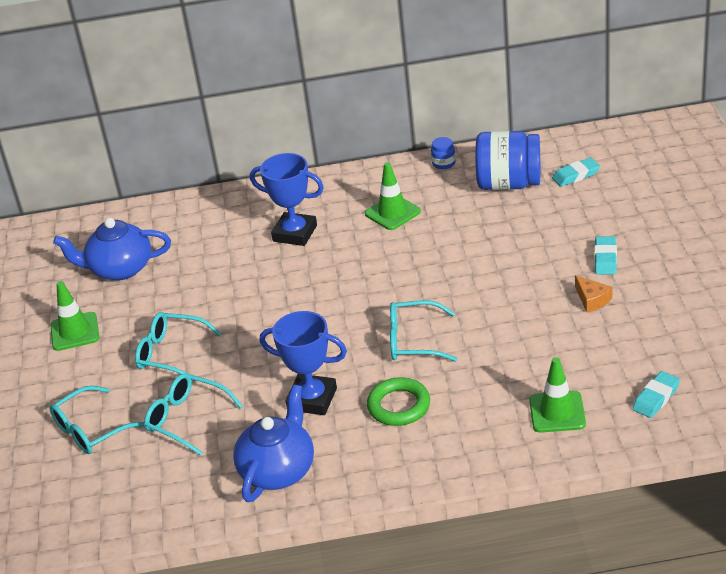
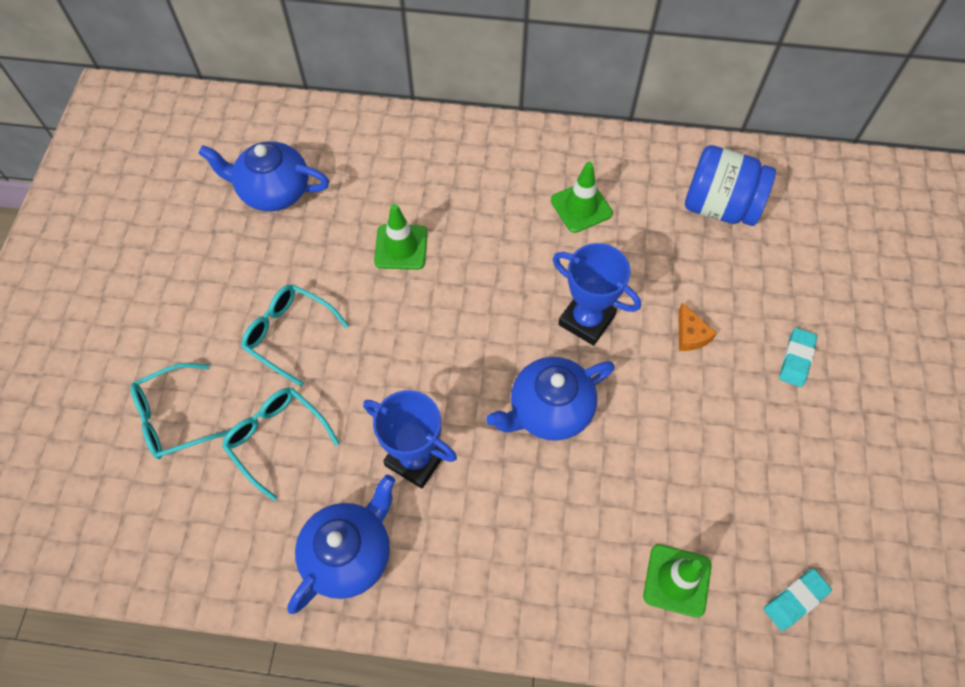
camera: 10 degrees right, 25 degrees up
(75, 332) = (201, 267): green traffic cone -> green traffic cone (401, 247)
(295, 233) = (469, 202): blue trophy -> blue trophy (586, 320)
(399, 406) = (505, 504): green ring -> none
(413, 341) = (549, 410): turquoise glasses -> blue teapot
(444, 163) = (657, 151): blue jar -> none
(576, 175) = (797, 219): turquoise eraser -> none
(592, 300) = (764, 418): orange cheese -> orange cheese (690, 335)

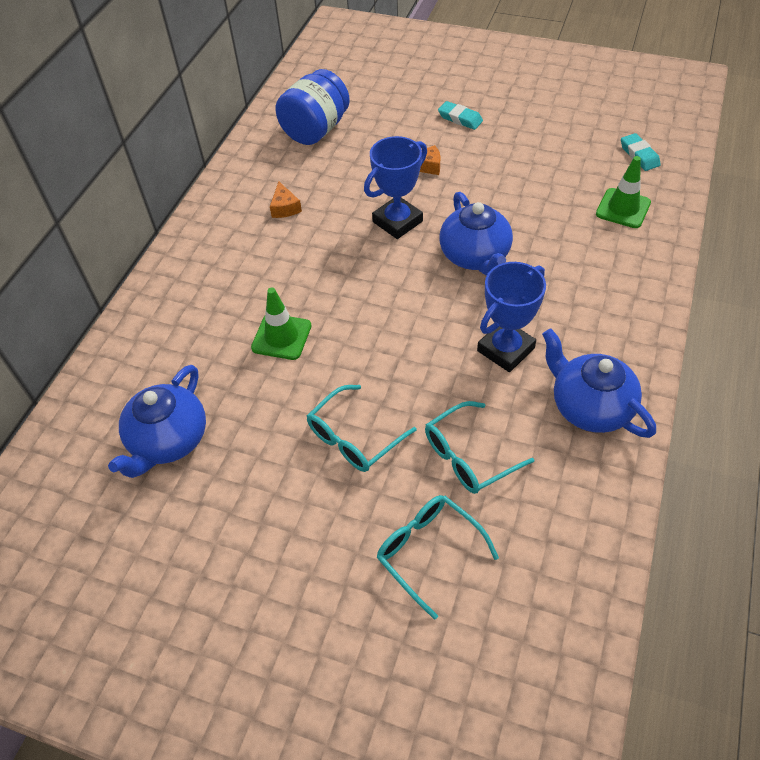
camera: 75 degrees left, 10 degrees down
(174, 418) = (428, 551): turquoise glasses -> turquoise glasses turned 150 degrees clockwise
(581, 207) = (285, 207): green traffic cone -> orange cheese

